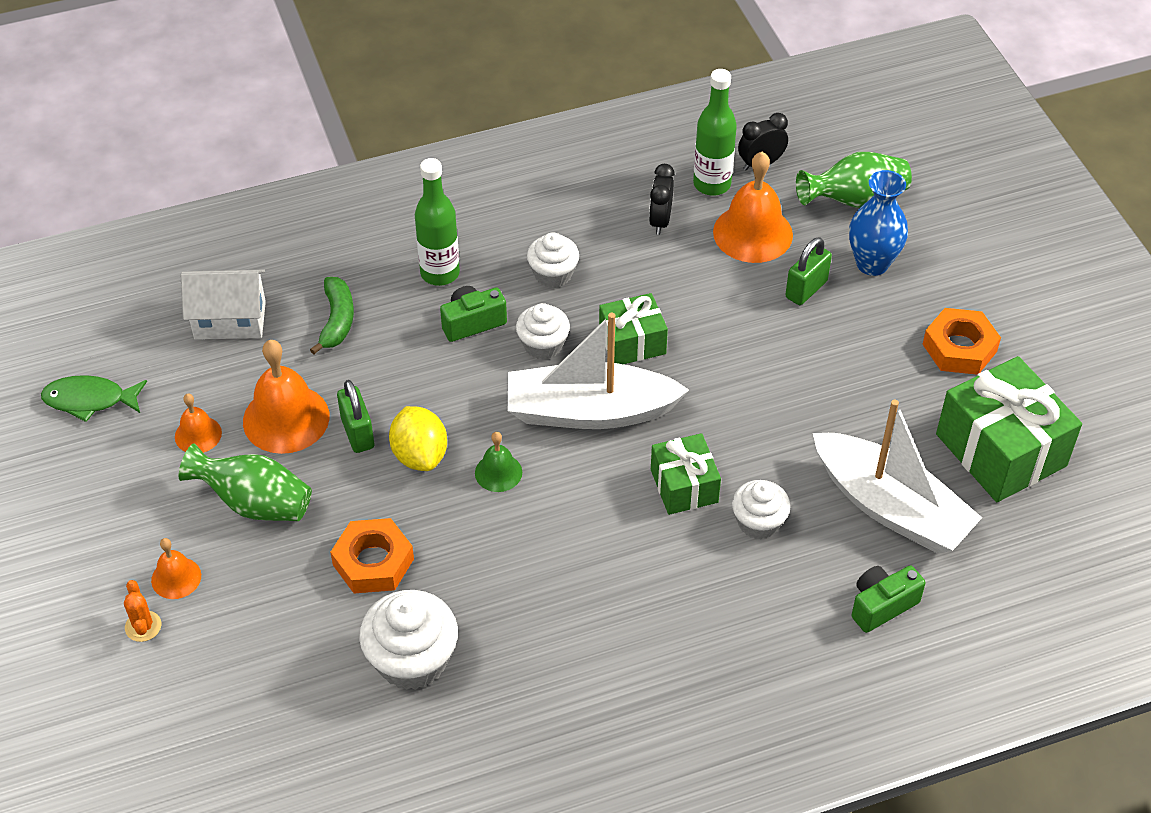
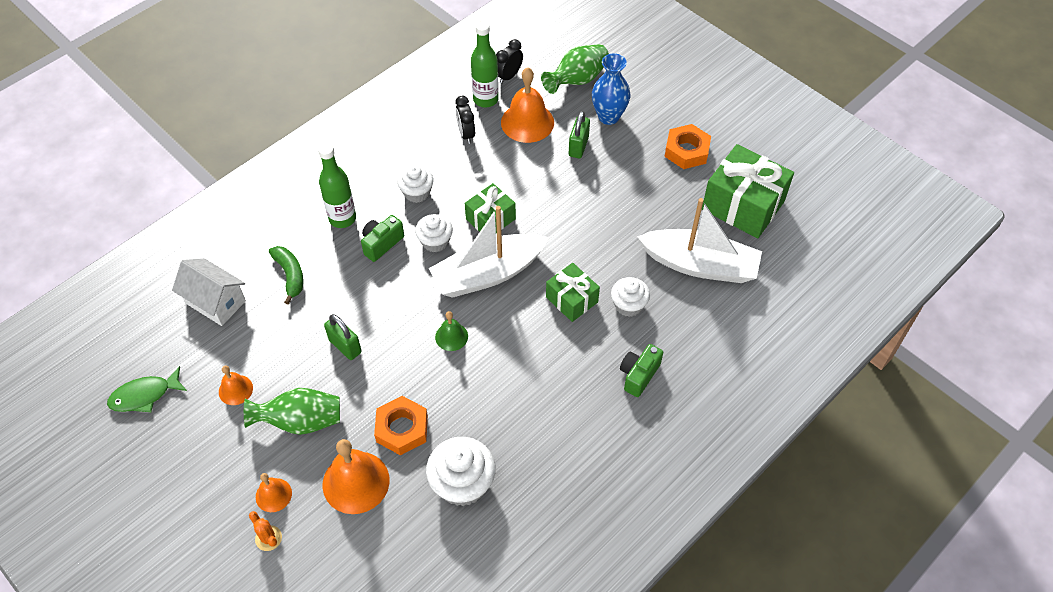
camera: 25 degrees left, 5 degrees up
(230, 320) = (215, 302): white house -> white house turned 60 degrees clockwise
(286, 418) = (291, 355): orange bell -> orange bell (356, 482)
(420, 455) = (394, 345): yellow lemon -> none
(881, 605) = (727, 328): green camera -> green camera (638, 375)

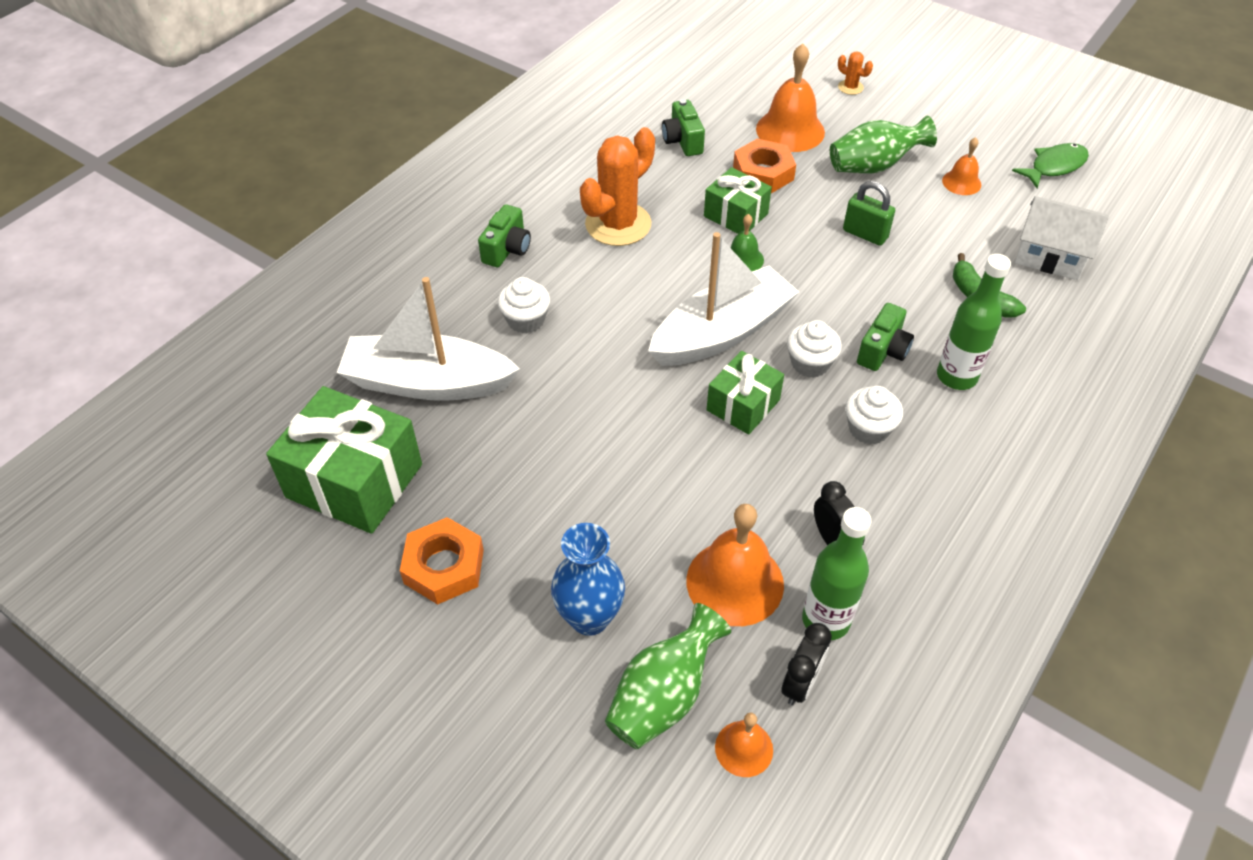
camera: 170 degrees right, 5 degrees down
(273, 495) = (865, 113): orange bell -> orange bell (744, 748)
(462, 483) = (682, 141): white cupcake -> green camera
(543, 388) = (618, 224): none -> orange cactus
(572, 299) = (602, 317): green gift -> green gift (735, 215)
(578, 147) = (634, 546): green padlock -> none

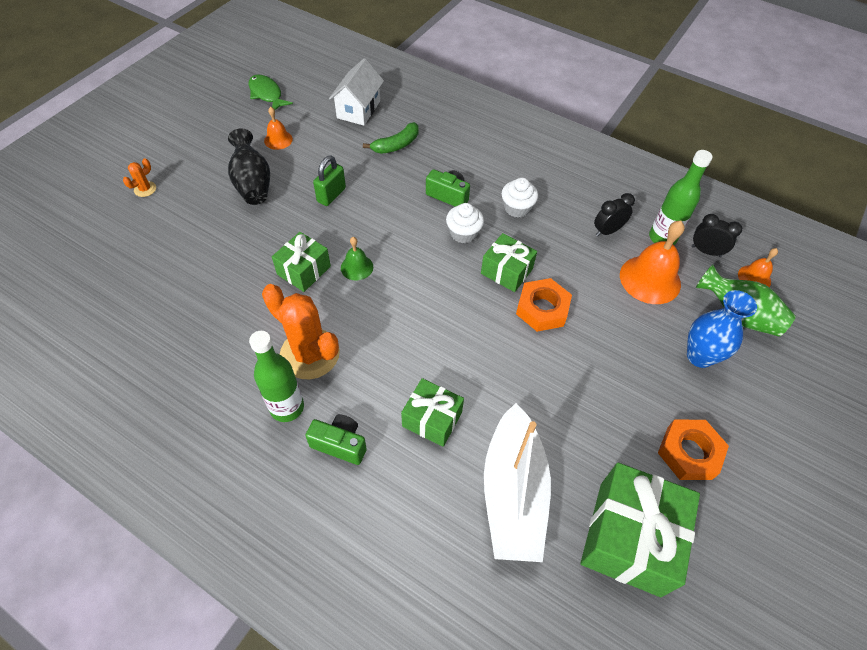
camera: 95 degrees left, 5 degrees up
(526, 320) = (432, 419): white cupcake -> green gift
(682, 141) = (197, 306): green camera -> none
(722, 332) = (437, 282): white boat -> none
(763, 173) = (251, 251): orange nut -> orange nut (542, 309)
(790, 130) = (197, 231): orange bell -> none
(874, 166) = (252, 184): green vase -> black vase
(956, 376) = (467, 164): green bottle -> green bottle (287, 407)

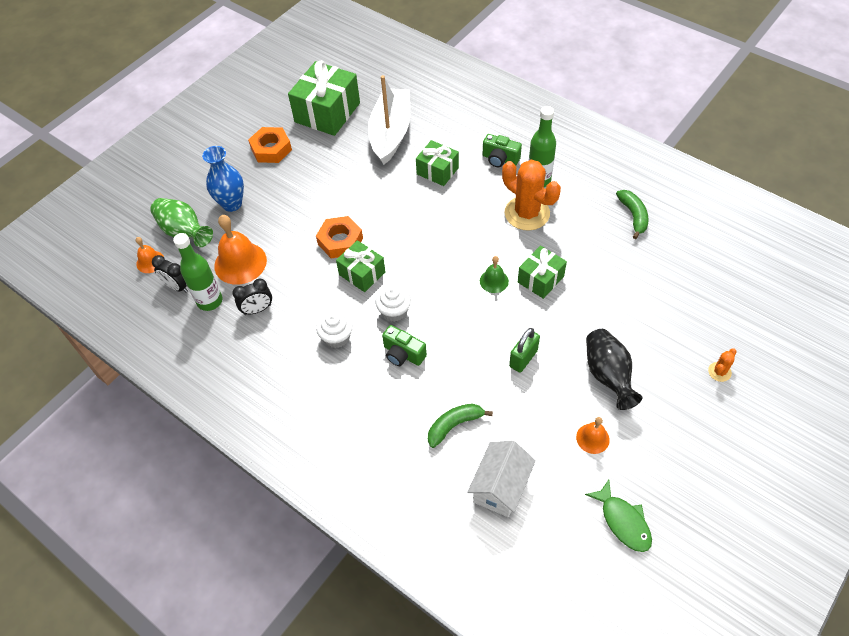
camera: 170 degrees left, 0 degrees up
(171, 354) = (633, 216): none -> green banana

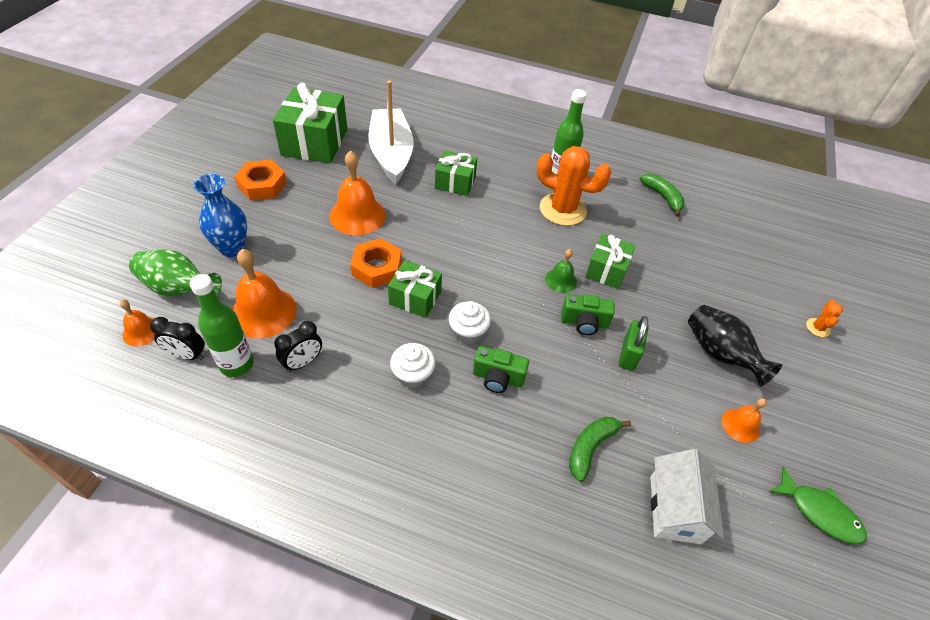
camera: 25 degrees left, 5 degrees down
(340, 190) = (357, 215): none -> orange bell
(500, 159) = (513, 164): green camera -> green camera (584, 323)

